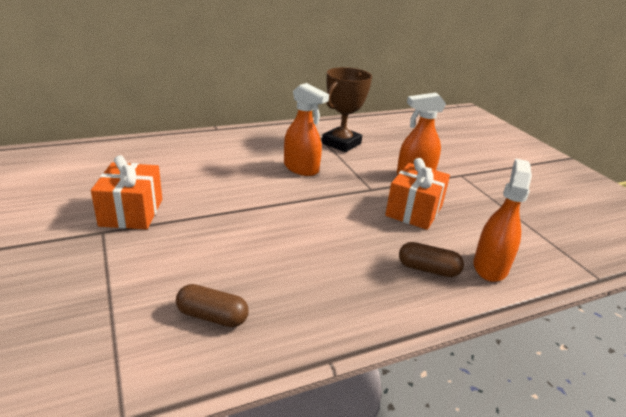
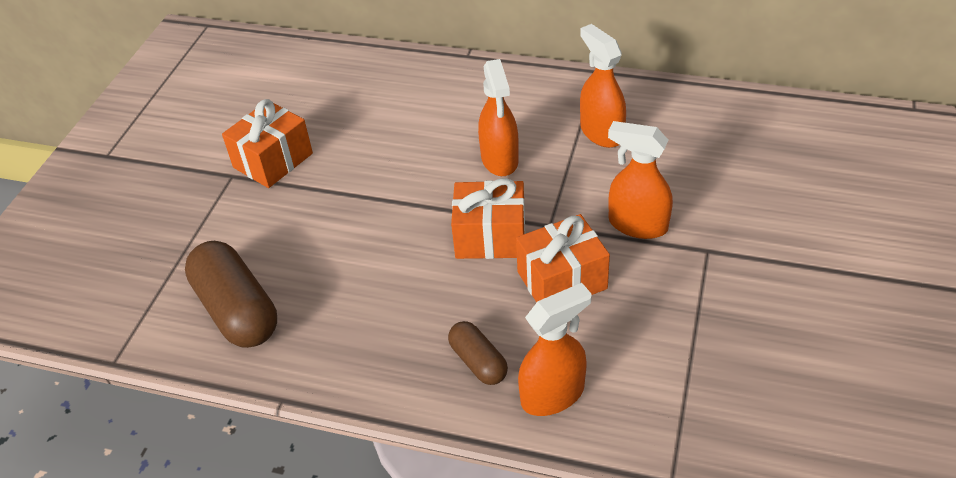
camera: 45 degrees right, 15 degrees up
(212, 316) = (237, 310): brown capsule -> brown capsule, size x1.83
(341, 143) = (601, 132): brown trophy -> orange spray bottle
(346, 205) = (490, 237): none -> orange gift

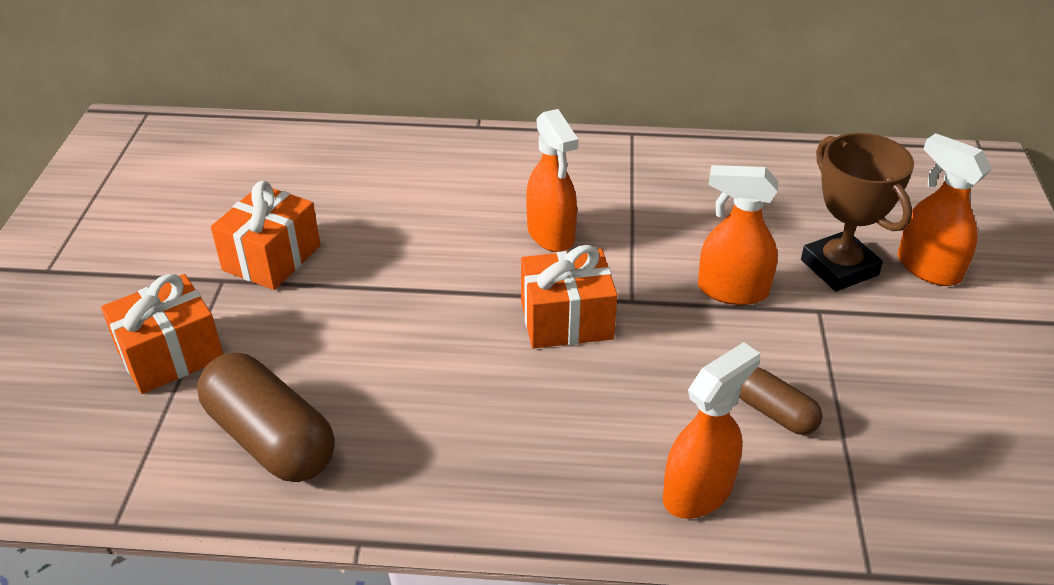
camera: 15 degrees left, 5 degrees down
(478, 362) = (596, 465): brown capsule -> brown capsule (775, 413)
(562, 280) = (666, 360): orange gift -> orange gift (170, 355)
(601, 132) = (658, 196): orange spray bottle -> orange spray bottle (928, 268)
(739, 213) = (839, 267): none -> brown trophy

